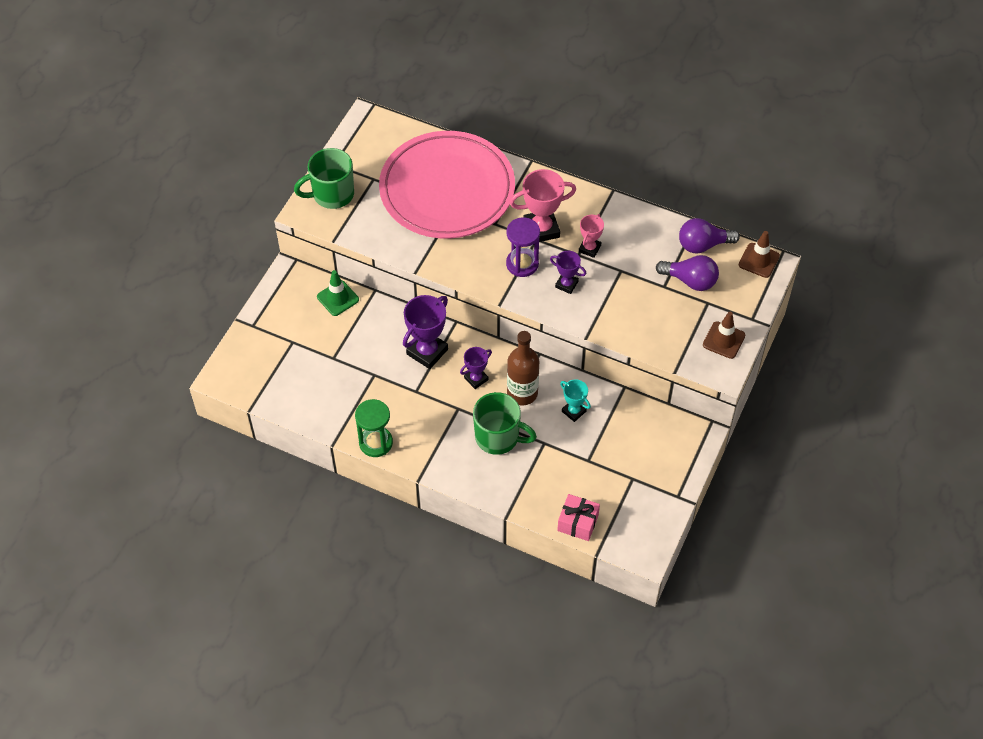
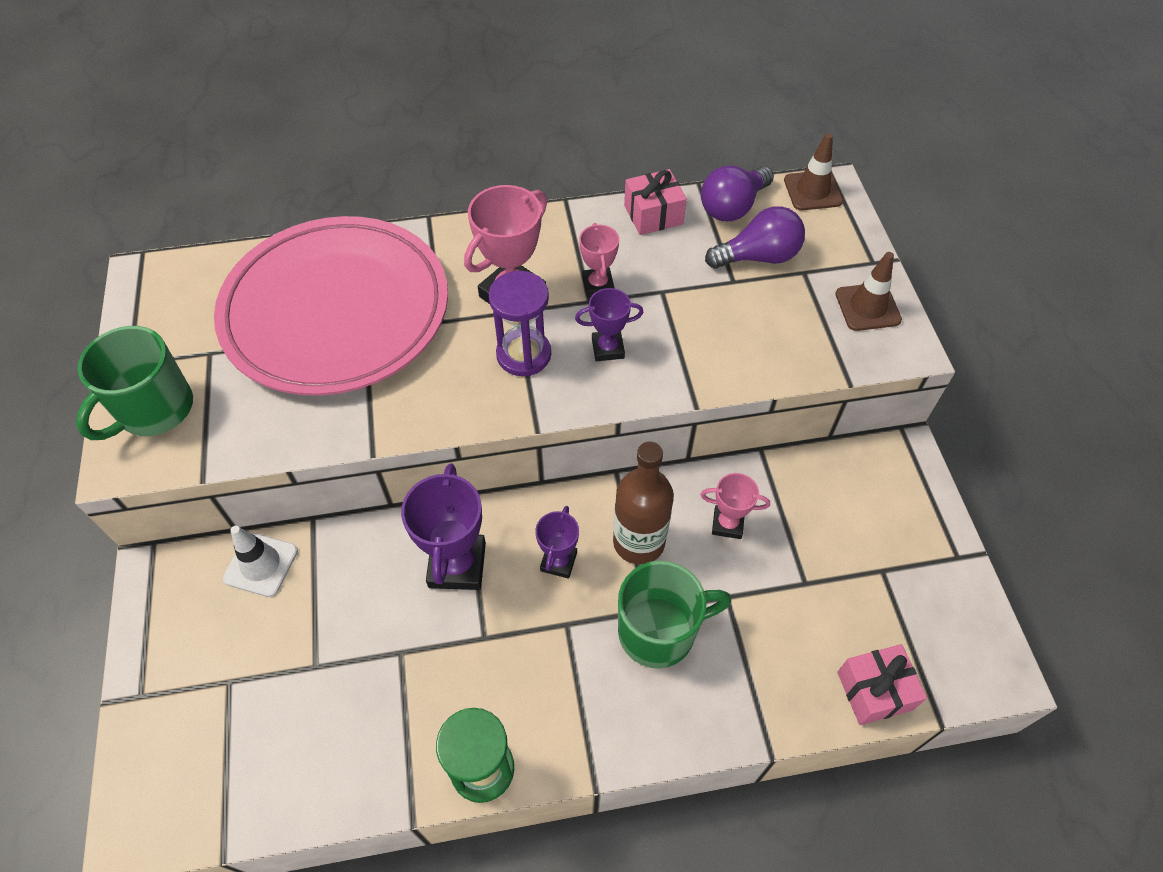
camera: 35 degrees left, 0 degrees up
(338, 298) = (261, 564): green traffic cone -> white traffic cone
(573, 411) = (727, 524): turquoise trophy -> pink trophy
(654, 225) = (653, 214): none -> pink gift

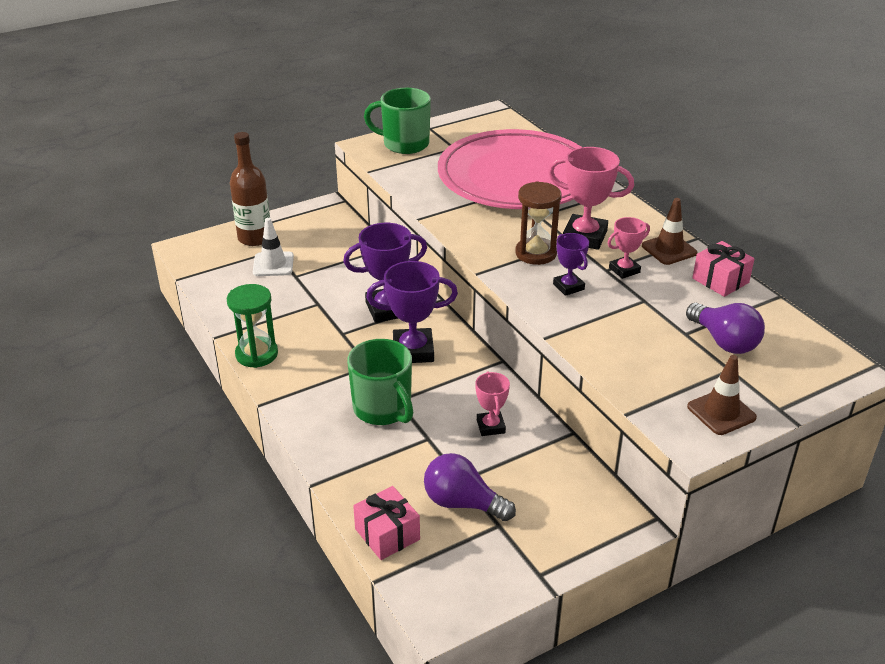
camera: 70 degrees right, 20 degrees down
(261, 564) = (349, 238): white traffic cone -> white traffic cone (273, 264)
(524, 354) = (536, 253): purple hourglass -> brown hourglass
(558, 561) = (413, 351): purple trophy -> purple trophy, size x1.73
(638, 542) = (449, 384): brown bottle -> brown bottle (255, 238)
(732, 207) = (769, 318): purple light bulb -> purple light bulb (462, 503)
(812, 191) = (834, 359): brown traffic cone -> brown traffic cone (669, 249)

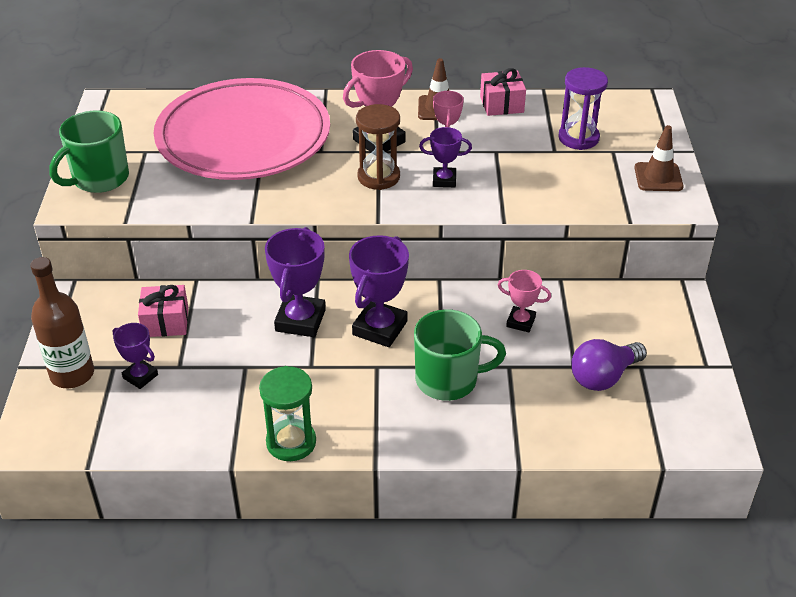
camera: 60 degrees left, 5 degrees up
(273, 264) = (140, 376): white traffic cone -> purple trophy
(387, 534) = (613, 438): pink gift -> pink gift (165, 322)
(724, 341) = (578, 138): purple light bulb -> purple hourglass

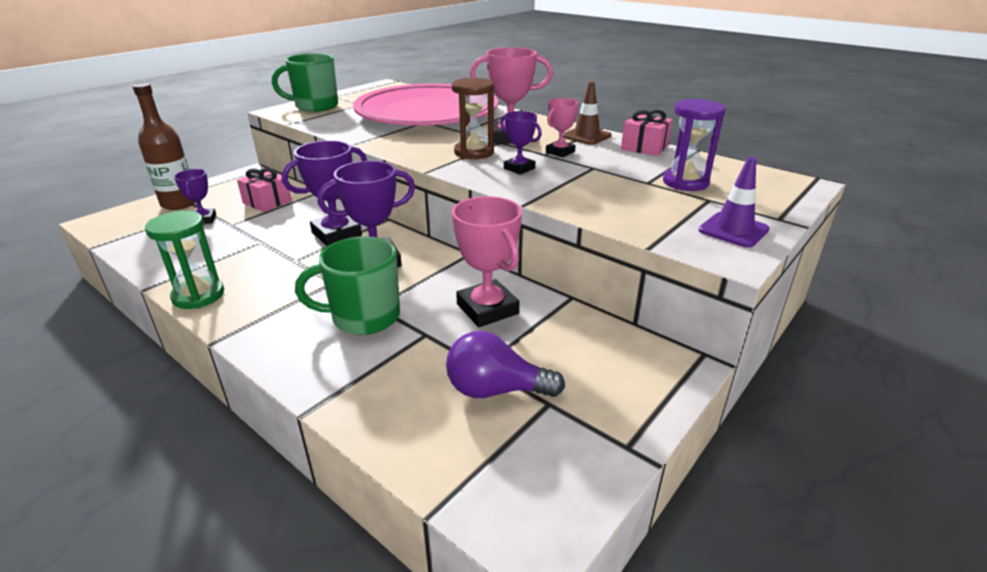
camera: 40 degrees right, 10 degrees down
(448, 380) = (363, 317): green mug -> green mug turned 135 degrees clockwise
(520, 322) = (487, 309): pink trophy -> pink trophy, size x1.73
(658, 177) = (733, 230): brown traffic cone -> purple traffic cone

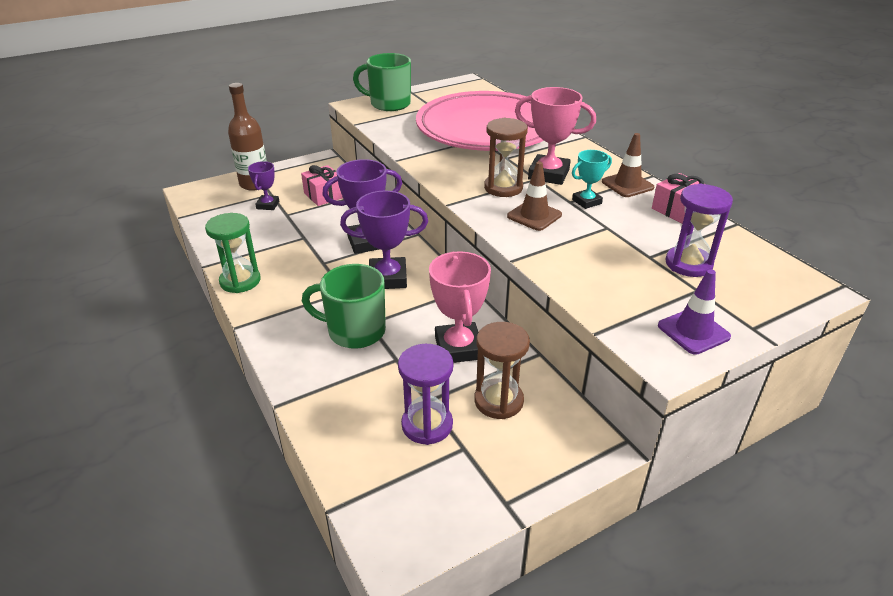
camera: 20 degrees right, 5 degrees up
(496, 390) = (427, 425): purple light bulb -> purple hourglass
(519, 168) = (534, 216): purple trophy -> brown traffic cone
(558, 348) = (498, 401): none -> brown hourglass
(560, 152) = (586, 201): pink trophy -> turquoise trophy

